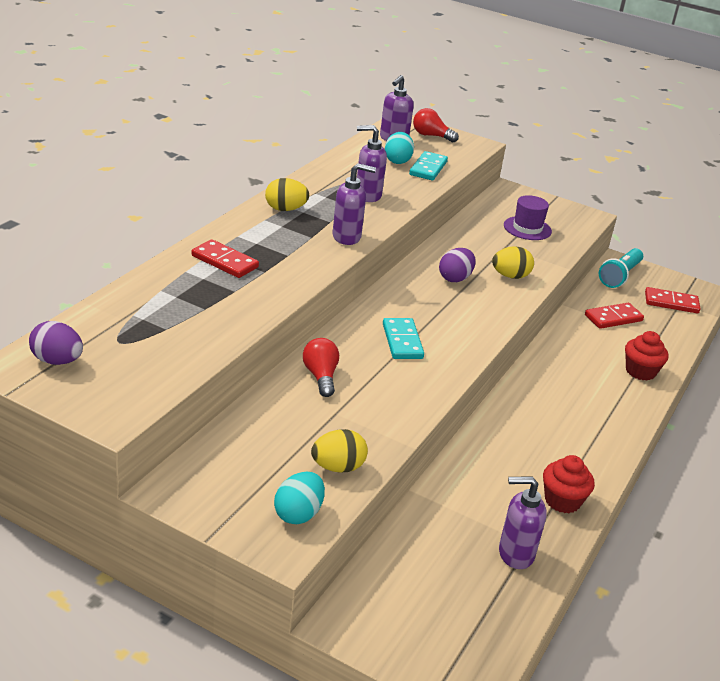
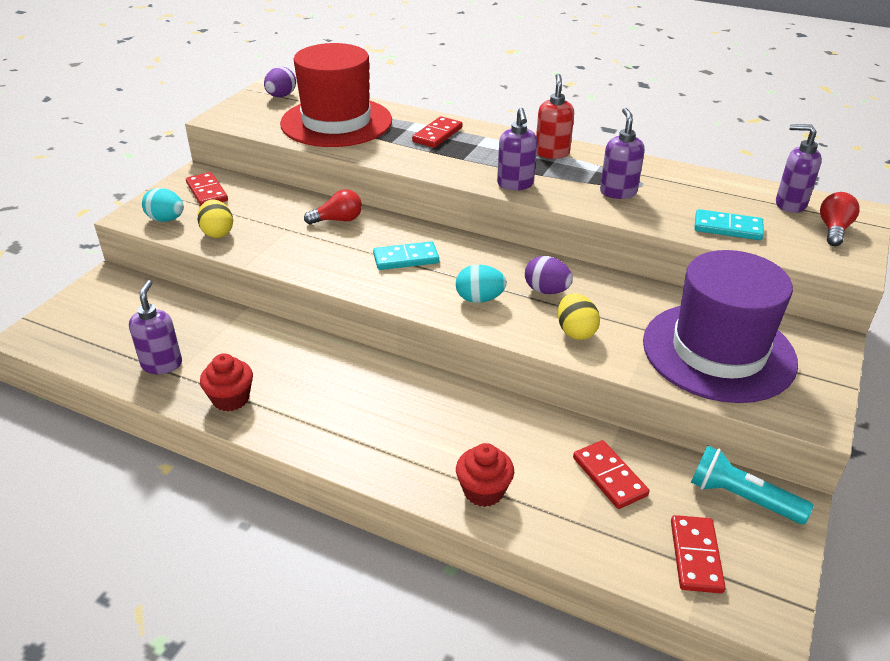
camera: 90 degrees right, 5 degrees up
(166, 322) = (336, 122): none -> red hat
(229, 479) = (207, 192): none -> red domino
(285, 209) = (552, 153): yellow egg -> red soap dispenser
(397, 161) = (728, 208): turquoise egg -> turquoise egg (479, 299)
(527, 228) = (718, 351): purple hat -> purple hat, size x2.24

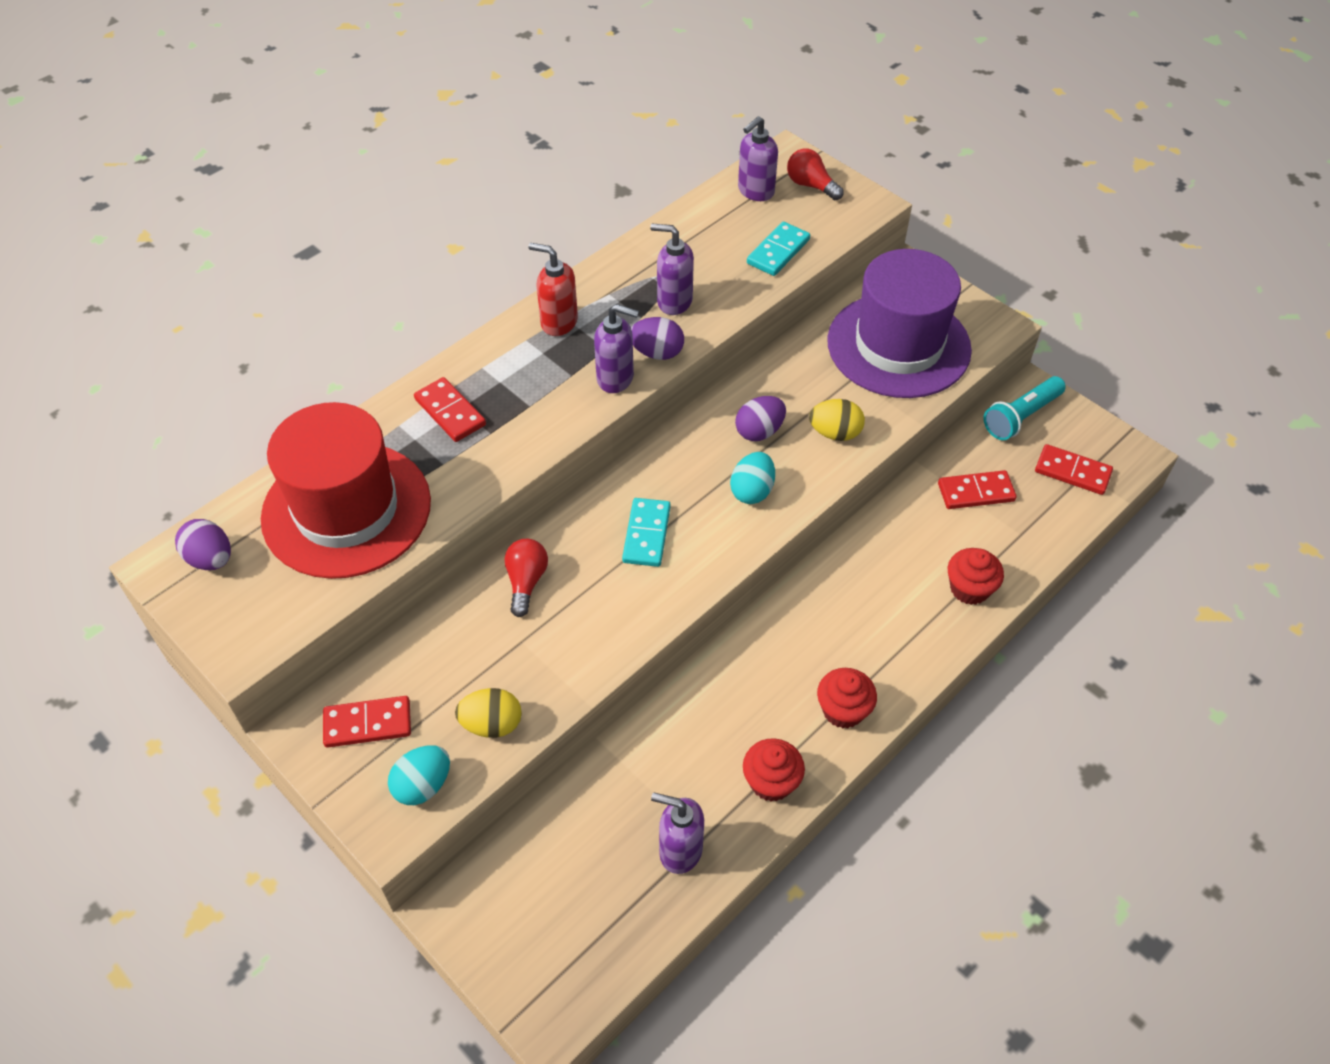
camera: 70 degrees left, 15 degrees up
(312, 427) = (843, 710): none -> red cupcake
(556, 195) = (657, 353): none -> purple egg

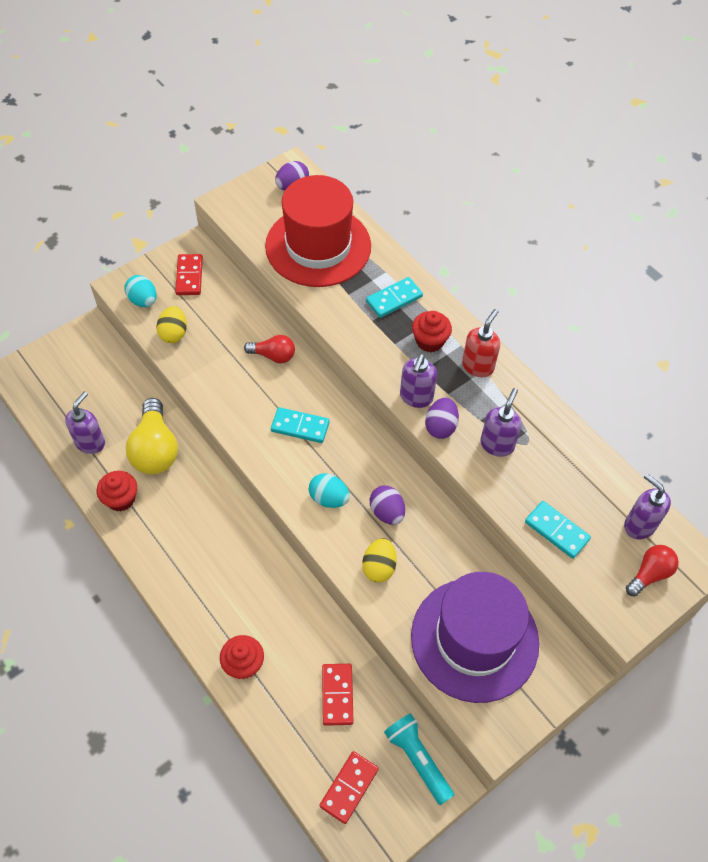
camera: 95 degrees right, 5 degrees up
(450, 412) = (394, 299): red domino -> turquoise domino
(678, 752) = (155, 449): none -> yellow light bulb
(843, 710) = (161, 552): red cupcake -> red cupcake (429, 341)

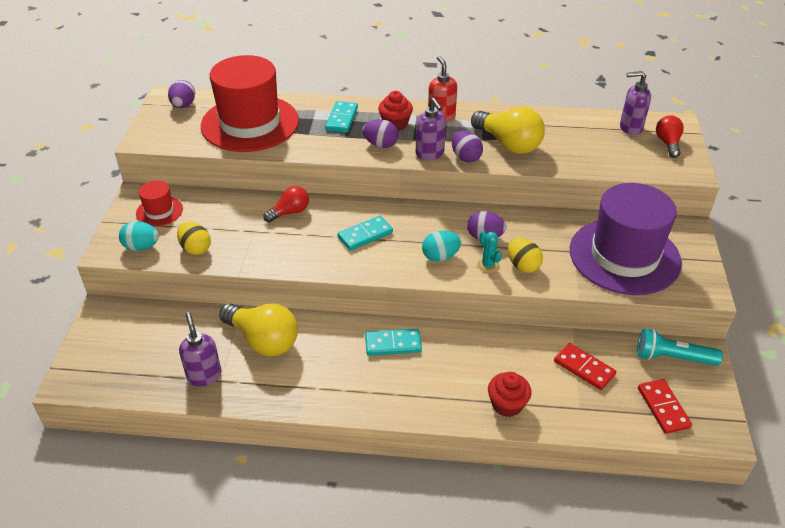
camera: 45 degrees left, 15 degrees down
(121, 499) = (280, 389): red cupcake -> none
(189, 276) = (159, 211): red domino -> red hat
(353, 541) = (488, 265): none -> turquoise cactus
(389, 353) = (381, 144): none -> purple egg
(497, 444) = (508, 144): purple soap dispenser -> yellow light bulb
(557, 531) = (599, 158): turquoise domino -> turquoise domino (393, 344)

